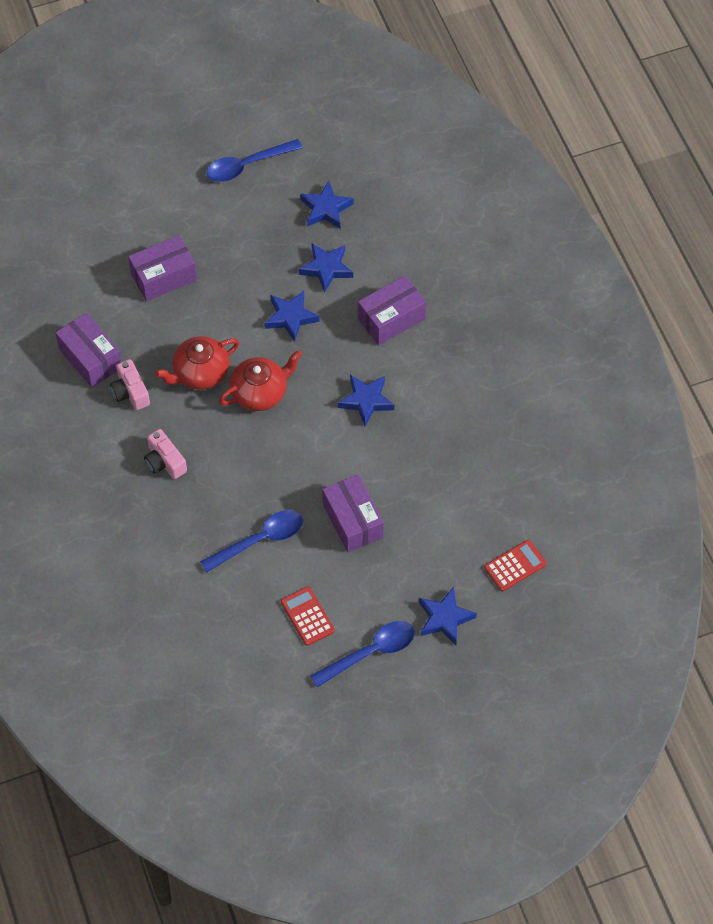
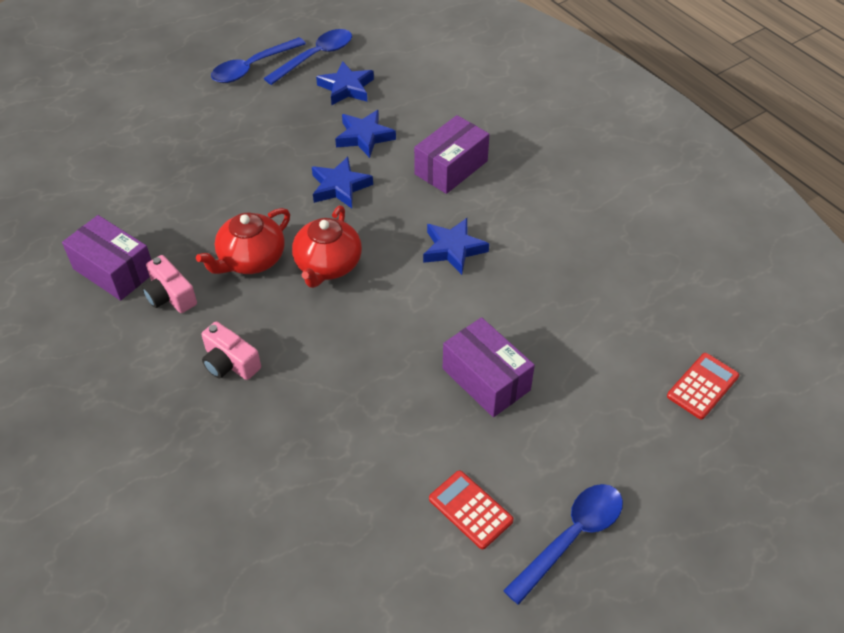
camera: 15 degrees left, 10 degrees down
(164, 277) = (185, 176): purple box -> none
(260, 392) = (327, 265): red teapot -> red teapot turned 150 degrees clockwise
(260, 540) = (377, 428): blue spoon -> blue spoon (315, 57)
(444, 618) = (647, 469): blue star -> none

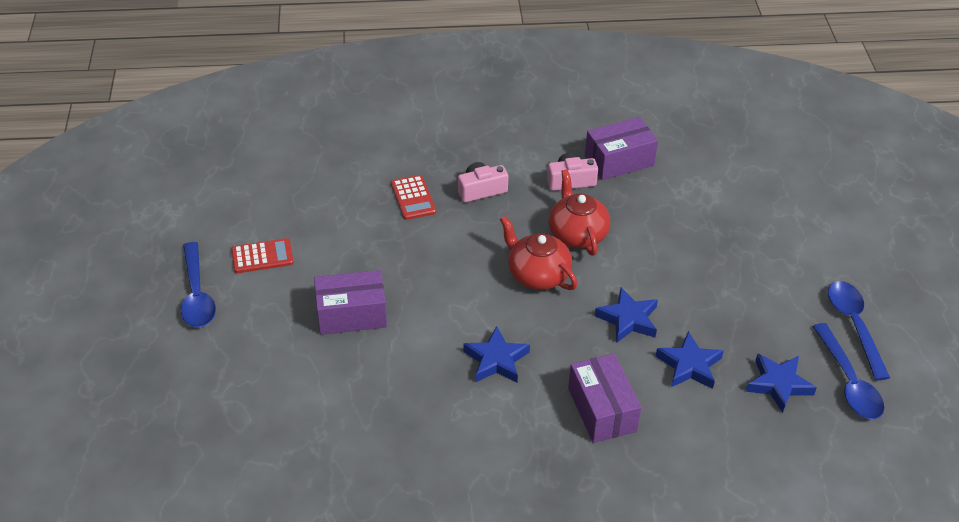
camera: 120 degrees right, 5 degrees down
(702, 386) = (228, 442): red calculator -> red calculator (413, 198)

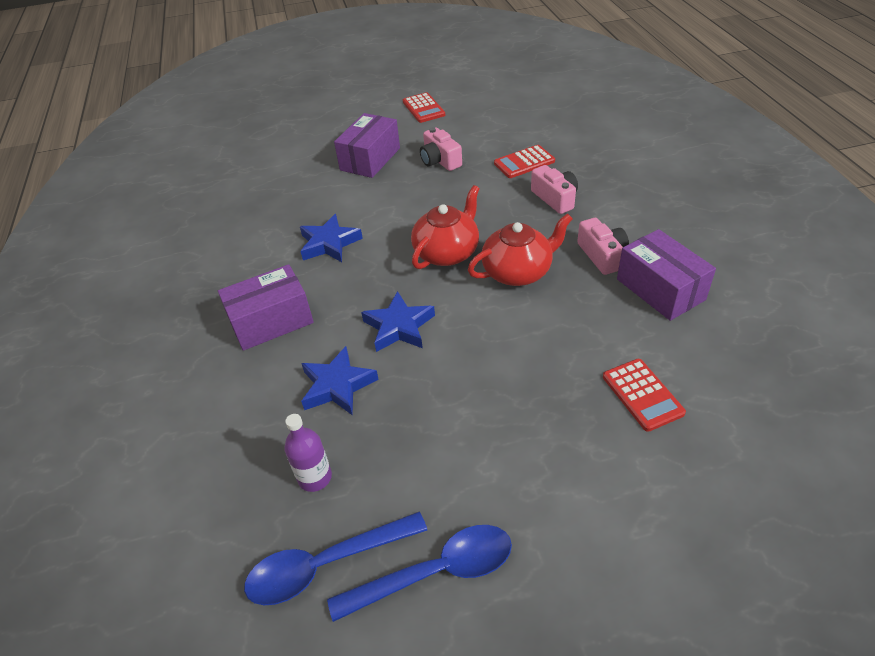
camera: 85 degrees right, 0 degrees up
(197, 295) = (376, 93): blue spoon -> none
(351, 314) = (370, 159): purple box -> purple box turned 45 degrees clockwise
(381, 258) = (440, 161): none -> pink camera
(722, 198) = (642, 395): none -> red calculator
(778, 384) = (315, 477): blue star -> purple bottle

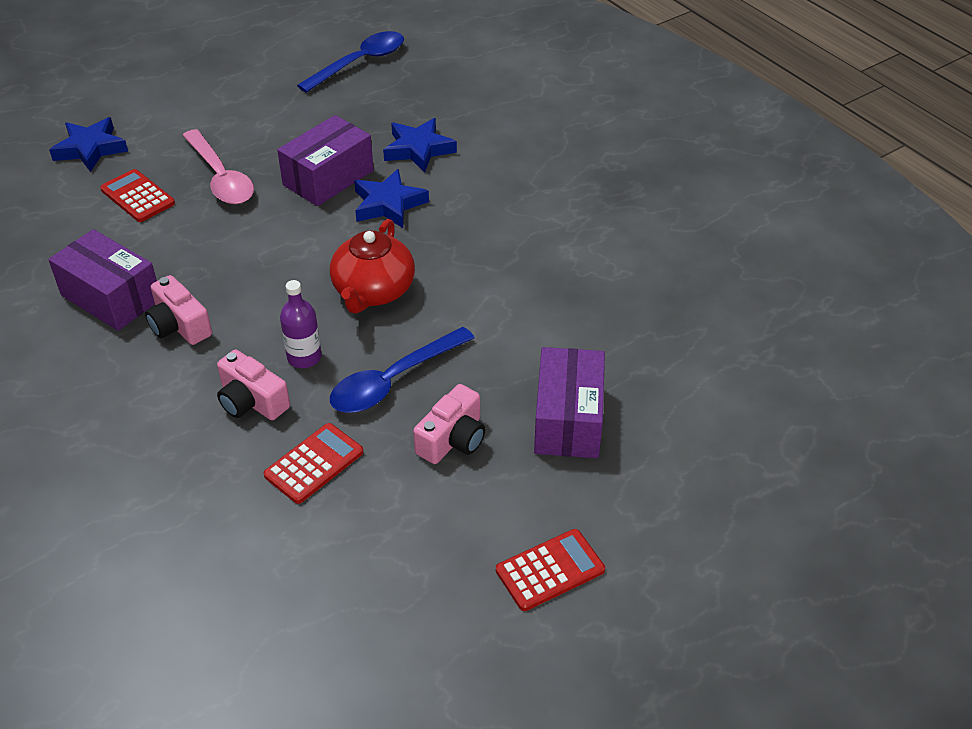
camera: 155 degrees right, 0 degrees up
(271, 321) = (524, 183): purple box -> purple box (328, 178)
(315, 477) = (397, 96): purple bottle -> purple bottle (304, 357)
(329, 243) = (527, 273): blue star -> blue star (90, 149)
(423, 108) = (550, 570): red calculator -> red calculator turned 105 degrees clockwise
(435, 572) = (284, 74): blue spoon -> blue spoon (393, 381)
(440, 161) = (453, 439): pink camera -> pink camera turned 90 degrees clockwise
(518, 272) = (279, 285): red teapot -> none
(551, 399) = (221, 177): none -> pink spoon

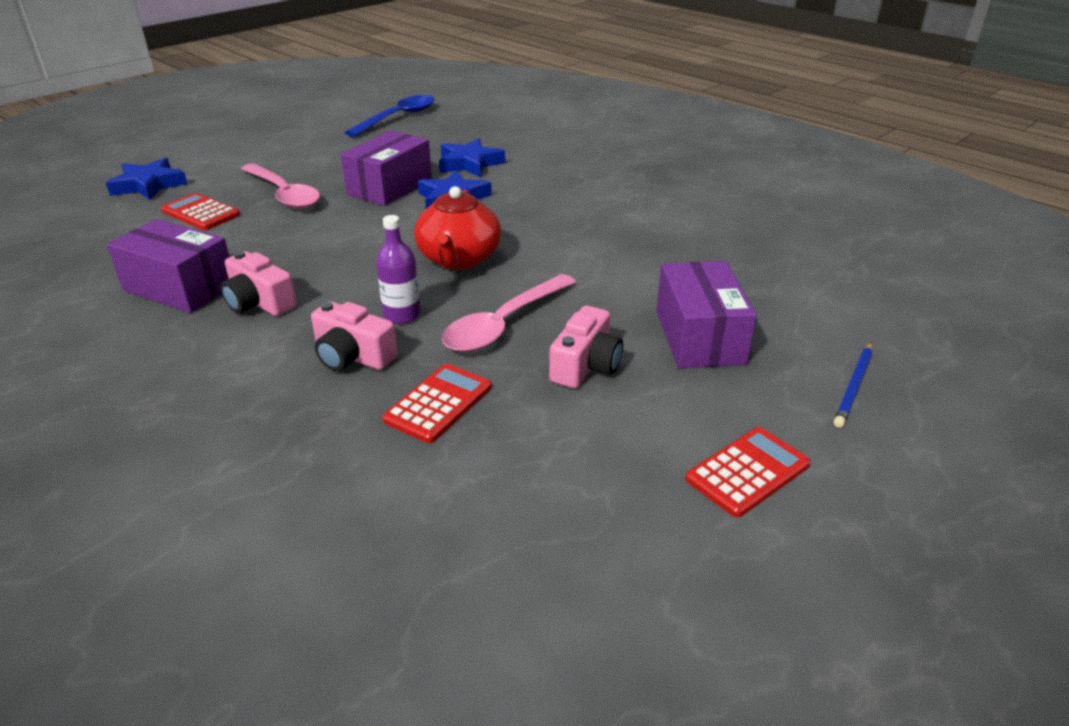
camera: 10 degrees left, 10 degrees down
(393, 381) = (503, 324): blue spoon -> pink spoon
(685, 496) = (854, 386): none -> blue pencil

